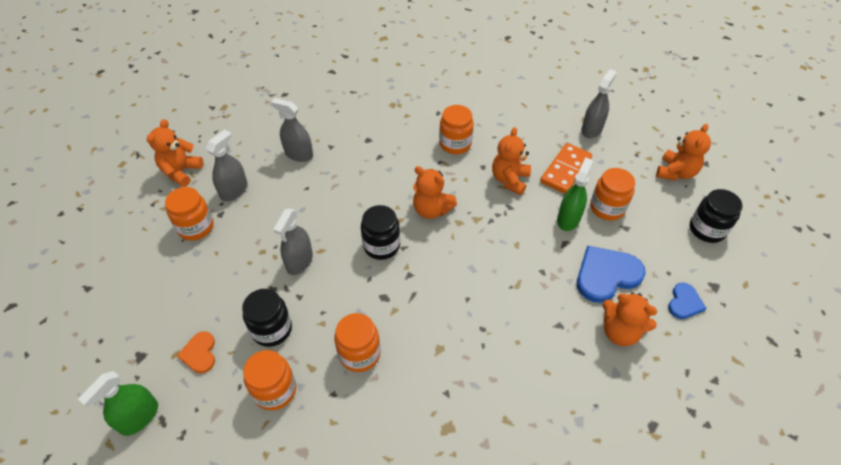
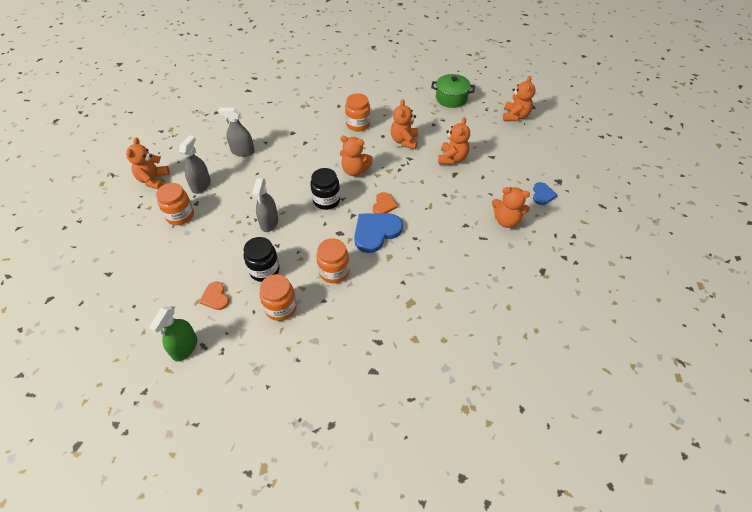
camera: 15 degrees left, 0 degrees up
(455, 269) = (384, 205): none -> orange heart
(565, 170) = (441, 128): orange domino -> none
(568, 219) = (452, 158): green spray bottle -> orange teddy bear
(591, 129) = (451, 98): grey spray bottle -> green pot
(606, 275) = (488, 188): blue heart -> blue heart (376, 232)
(607, 208) = (476, 147): orange jar -> none
(707, 229) = (545, 148): black jar -> none

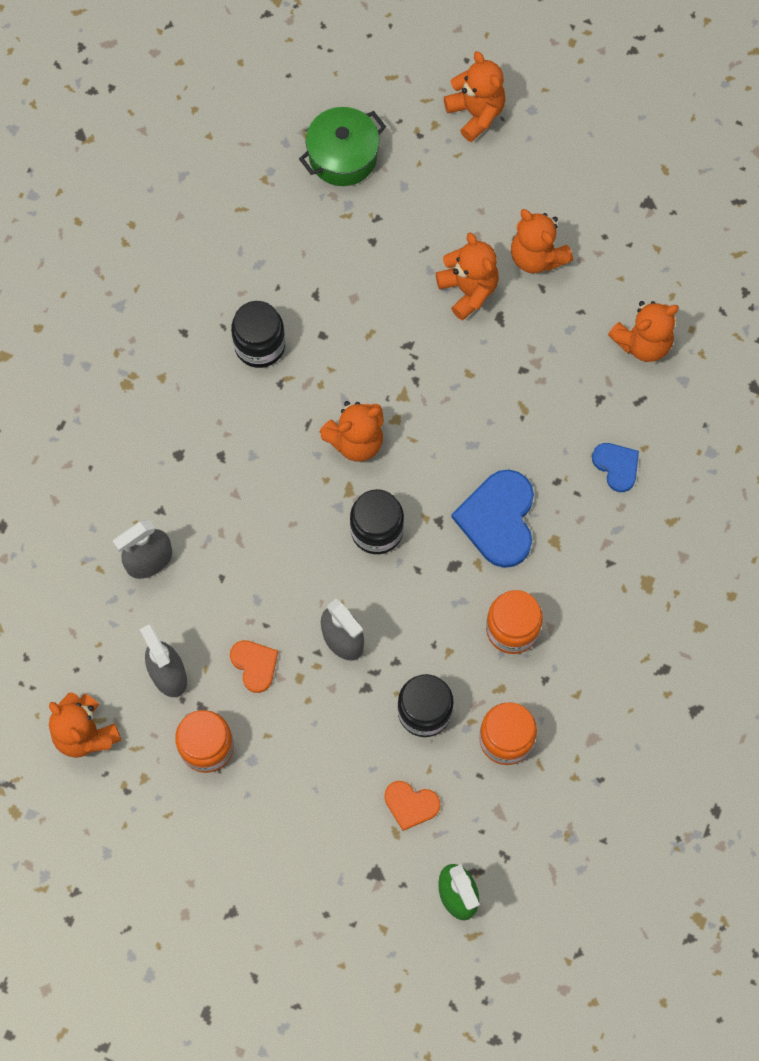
camera: 45 degrees left, 20 degrees up
(358, 124) = (260, 345): orange jar -> black jar
(384, 205) = (461, 464): orange heart -> orange heart (254, 665)
(404, 141) = (365, 317): orange teddy bear -> orange teddy bear (537, 256)
(542, 194) = (648, 250): blue heart -> blue heart (616, 466)

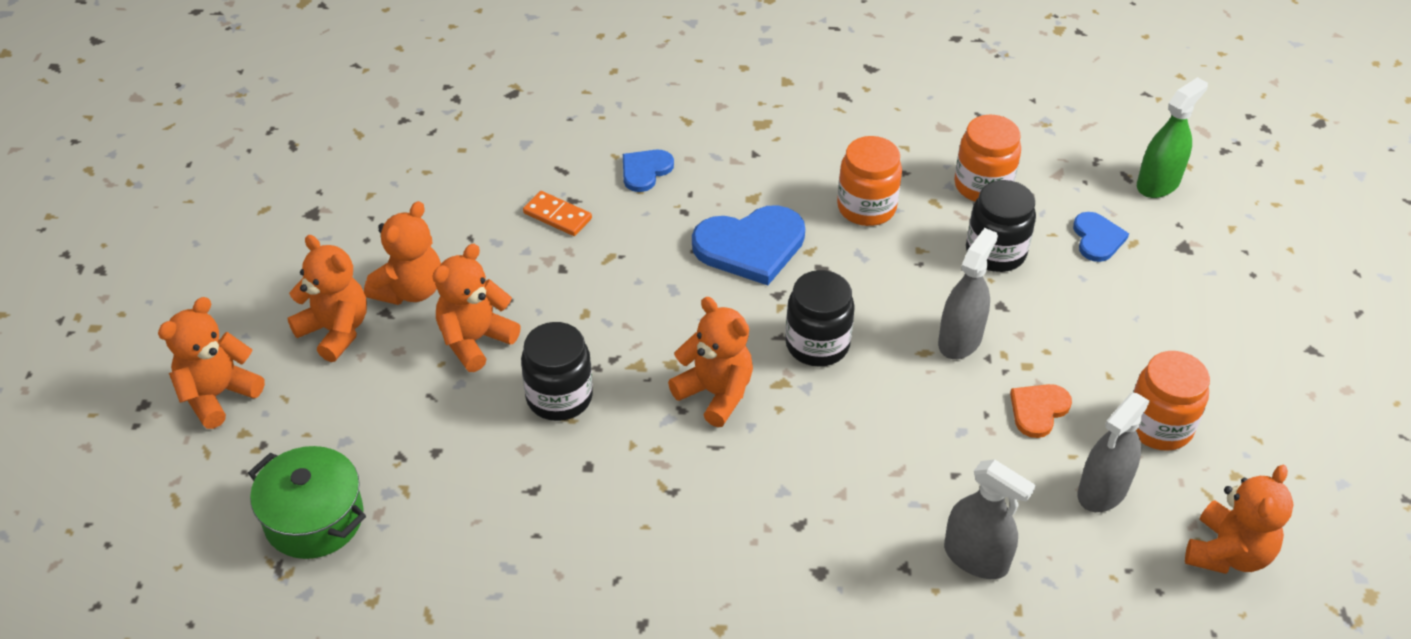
camera: 110 degrees left, 25 degrees down
(260, 345) = (628, 529): black jar -> black jar (559, 397)
(411, 804) = (1097, 238): orange heart -> blue heart
(584, 382) = (557, 216): none -> orange domino
(643, 342) = (491, 181): orange teddy bear -> orange teddy bear (335, 331)

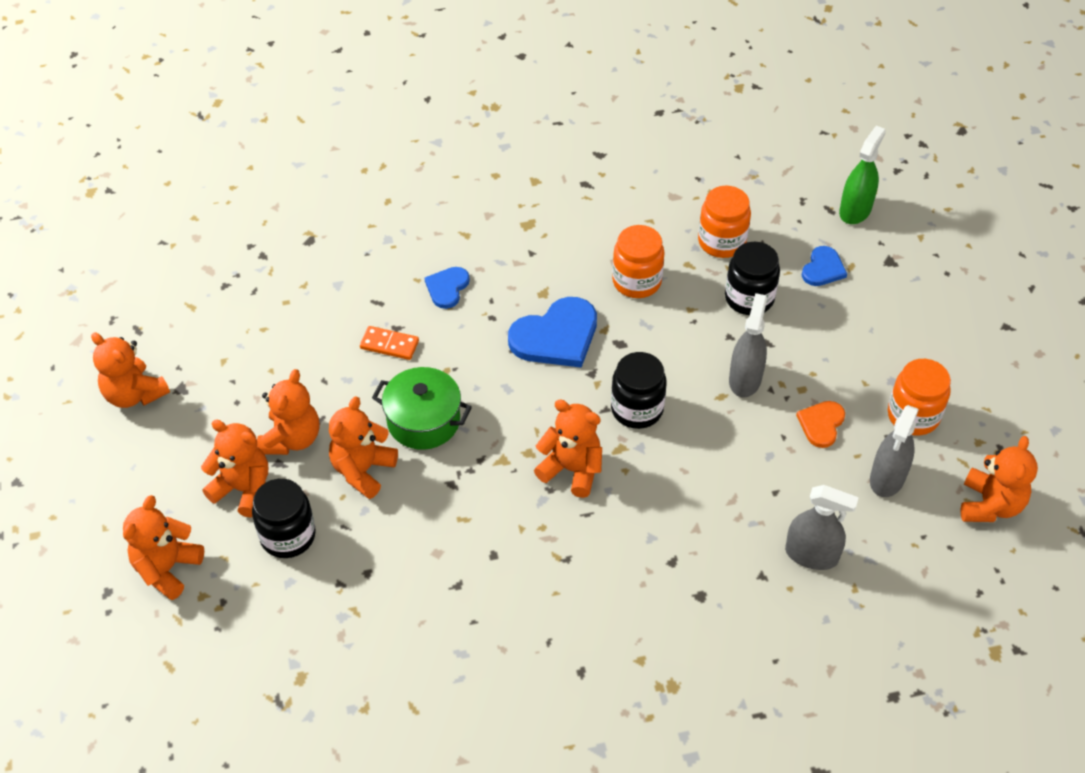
camera: 15 degrees left, 5 degrees up
(261, 208) = (134, 394): none -> orange teddy bear
(314, 519) = (291, 653): green pot -> green pot (423, 421)
(559, 397) = (449, 502): black jar -> black jar (288, 536)
(1097, 238) = (823, 269): blue heart -> blue heart turned 45 degrees clockwise

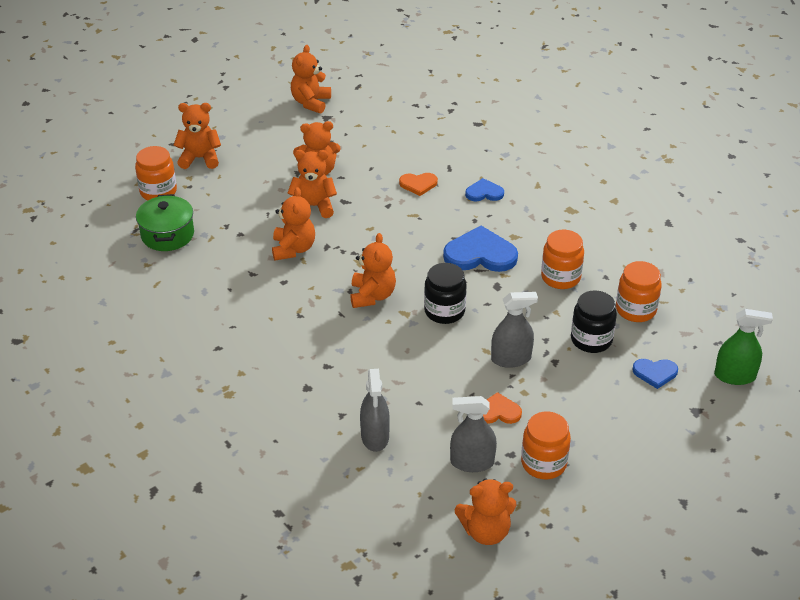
camera: 65 degrees right, 10 degrees down
(209, 645) = (158, 192): none -> orange jar
(243, 489) = (270, 166): orange teddy bear -> orange teddy bear (293, 249)
(288, 536) = (248, 194): black jar -> none
(389, 344) = (418, 184): orange domino -> orange heart
(423, 421) = (368, 218): green pot -> green pot (167, 235)
(556, 336) = (480, 254): blue heart -> blue heart turned 150 degrees clockwise

